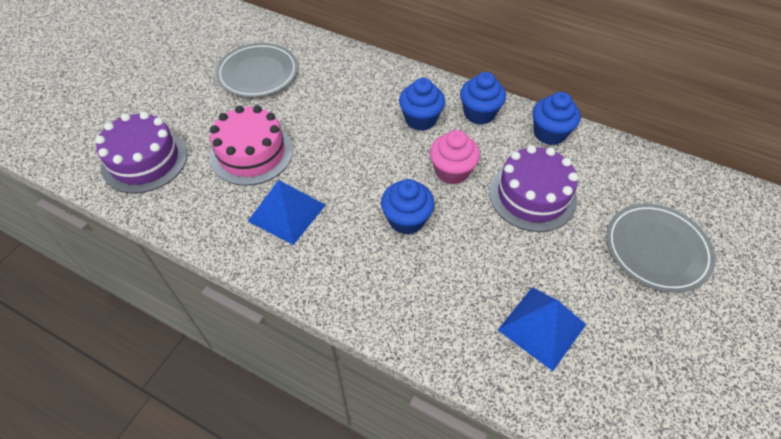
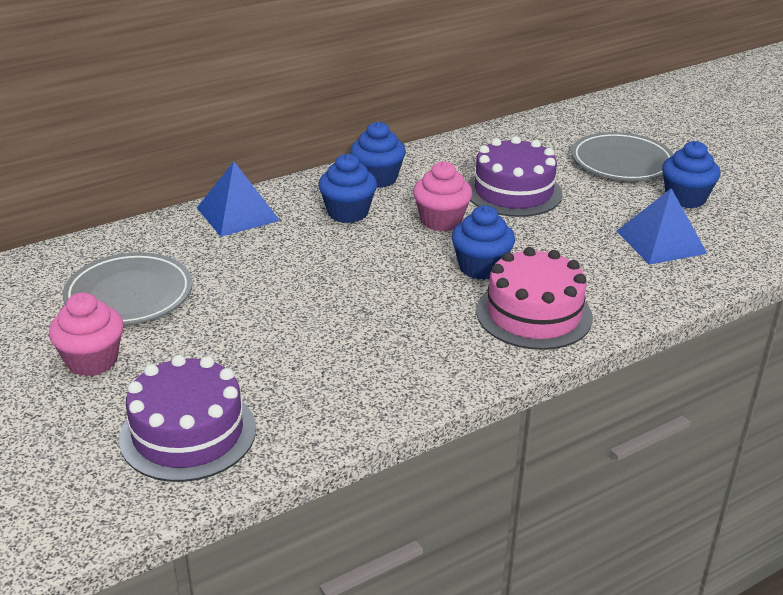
camera: 60 degrees left, 20 degrees down
(189, 92) = (92, 360): none -> pink cupcake
(252, 153) = (275, 339): pink cake -> pink cake (534, 314)
(287, 212) = (399, 340): blue pyramid -> blue pyramid (238, 214)
(549, 133) = (445, 155): blue cupcake -> blue cupcake (685, 198)

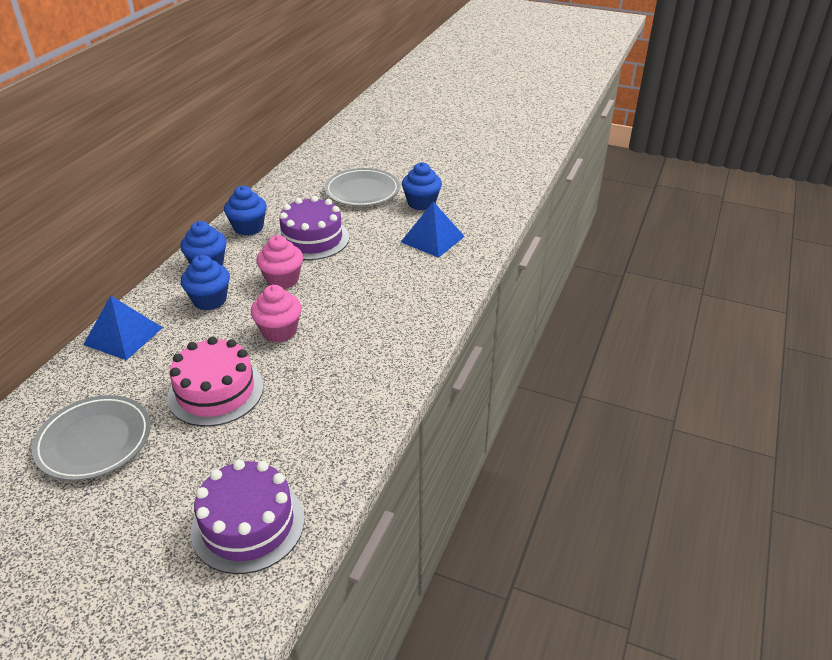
camera: 35 degrees left, 5 degrees up
(92, 360) = (115, 509): pink cupcake -> pink cupcake (279, 331)
(481, 267) = (339, 303): blue cupcake -> blue cupcake (248, 228)
(534, 314) = (401, 321): pink cake -> pink cake (216, 391)

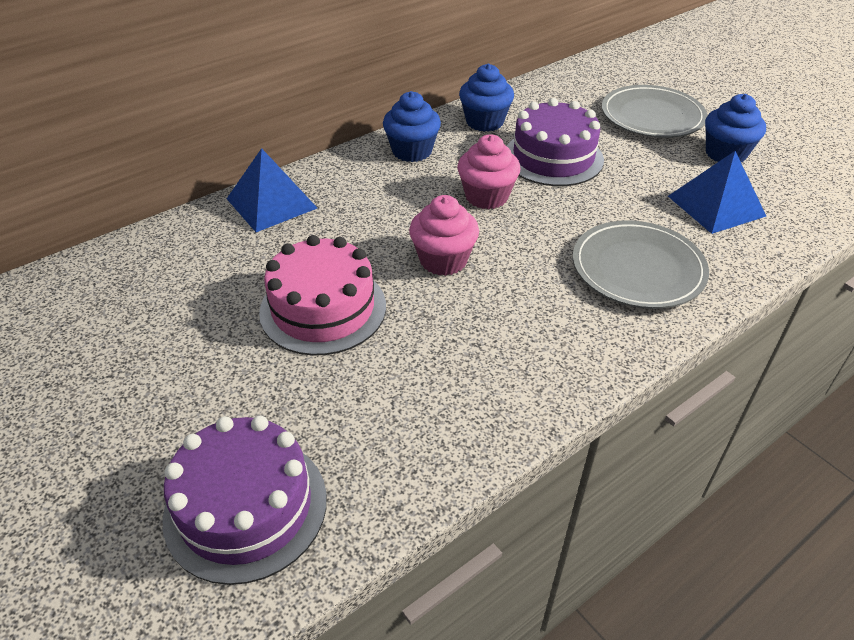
camera: 30 degrees right, 5 degrees up
(94, 441) = (161, 315): grey plate -> grey plate (637, 269)
(210, 300) = (388, 193): blue cupcake -> none

